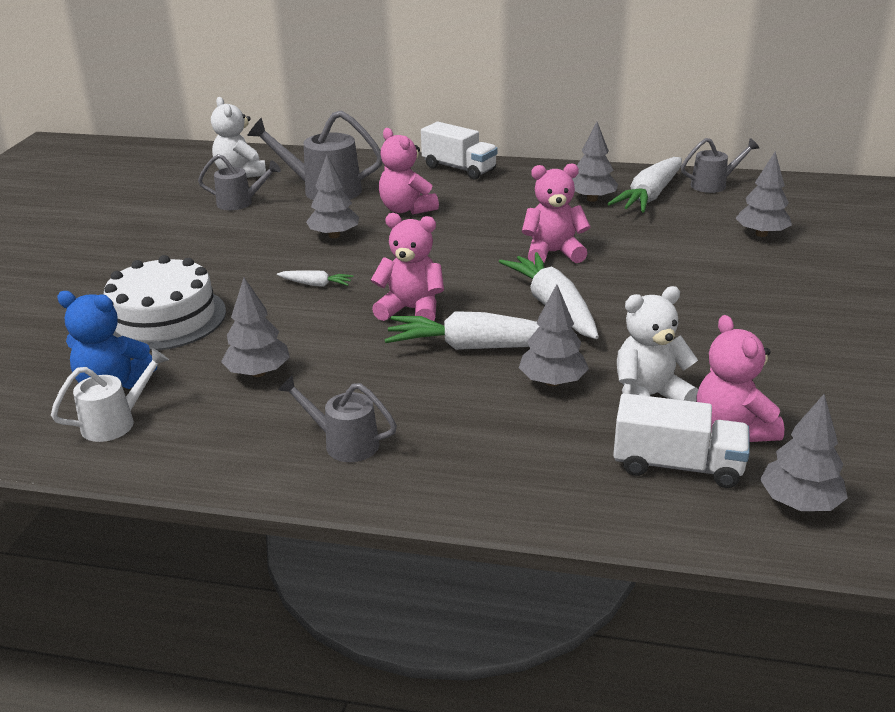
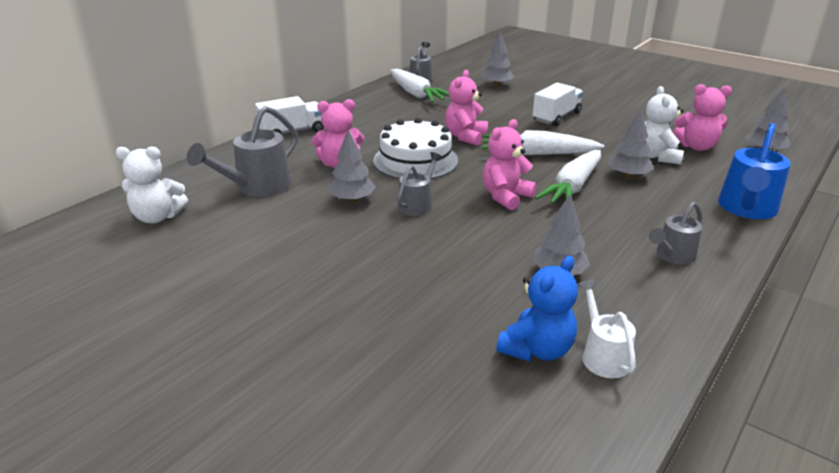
camera: 65 degrees left, 0 degrees up
(164, 318) = (430, 305): white cake -> white cake (415, 160)
(240, 203) = (228, 228): grey watering can -> grey watering can (417, 204)
(316, 284) = (432, 223): white carrot -> none
(534, 495) = (746, 209): none -> blue watering can
(592, 199) = (400, 108): grey tree -> none
(677, 465) = (726, 167): white truck -> white truck (556, 117)

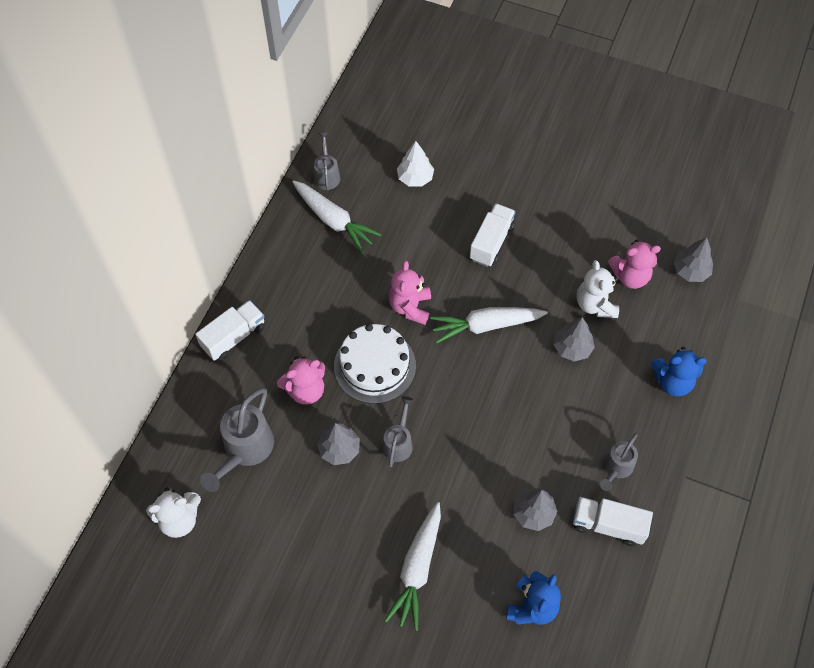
camera: 15 degrees left, 30 degrees up
(496, 85) = (415, 178): grey tree -> white tree
(505, 196) = (471, 410): pink teddy bear -> none
(573, 187) = (526, 380): white carrot -> white carrot (417, 569)
(602, 355) = (576, 600): white watering can -> none
(657, 297) = (608, 525): none -> white truck
(746, 209) = (672, 382): blue watering can -> blue teddy bear

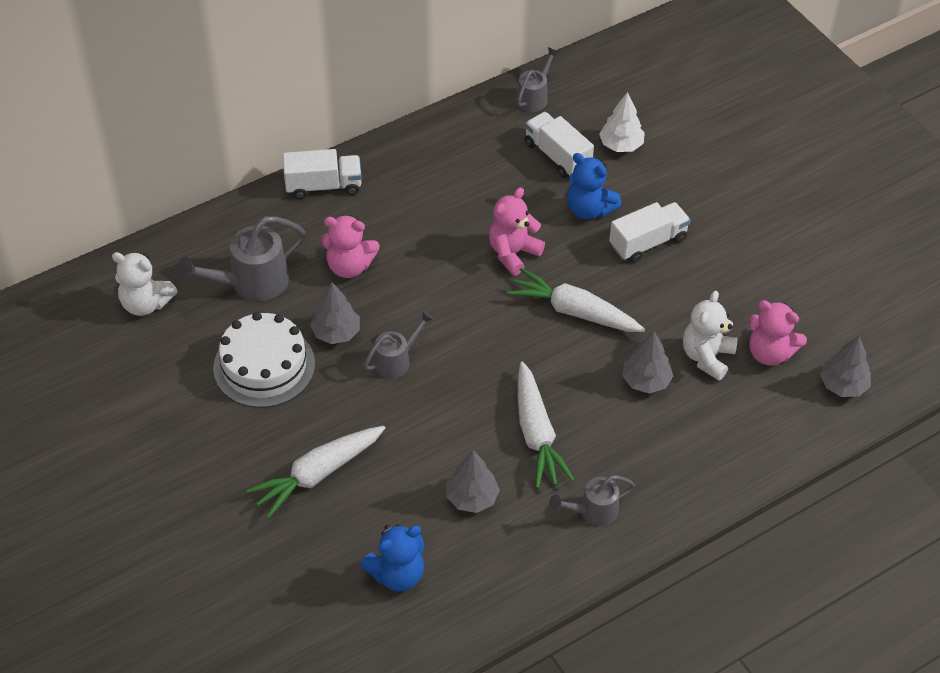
camera: 35 degrees right, 10 degrees down
(333, 220) = (505, 139): white carrot -> white carrot (536, 433)
(375, 366) = (432, 283): white cake -> white cake (264, 366)
(608, 525) = (537, 555): white truck -> white truck (557, 156)
(672, 382) = (726, 472): blue teddy bear -> blue teddy bear (589, 209)

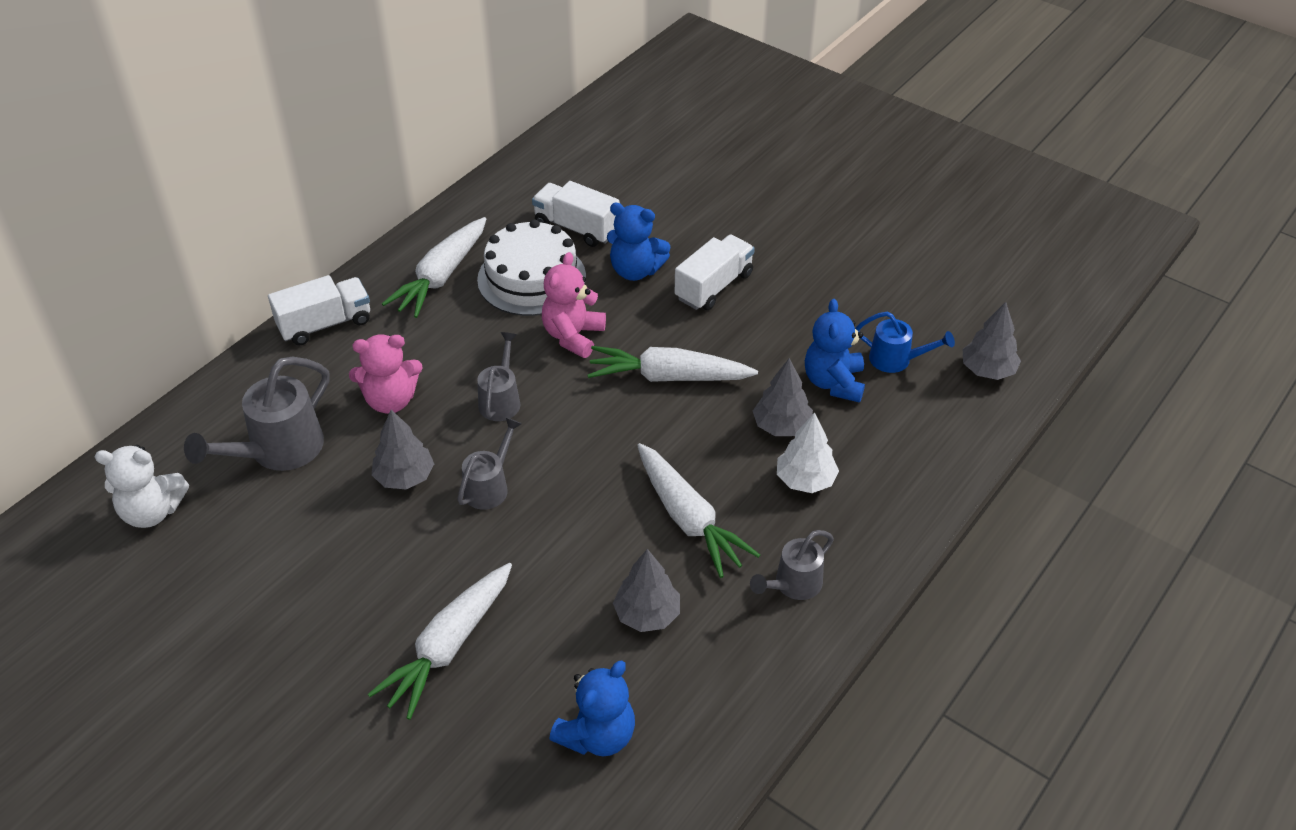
camera: 20 degrees left, 5 degrees down
(264, 366) = (330, 540): white cake -> white cake (531, 278)
(429, 170) = (441, 276): none -> white carrot
(534, 97) = (525, 178): grey watering can -> grey watering can (501, 400)
(621, 145) = (639, 200): white tree -> white tree (805, 480)
(707, 357) = (834, 382): white teddy bear -> blue teddy bear
(769, 353) = (896, 360): pink teddy bear -> blue watering can

